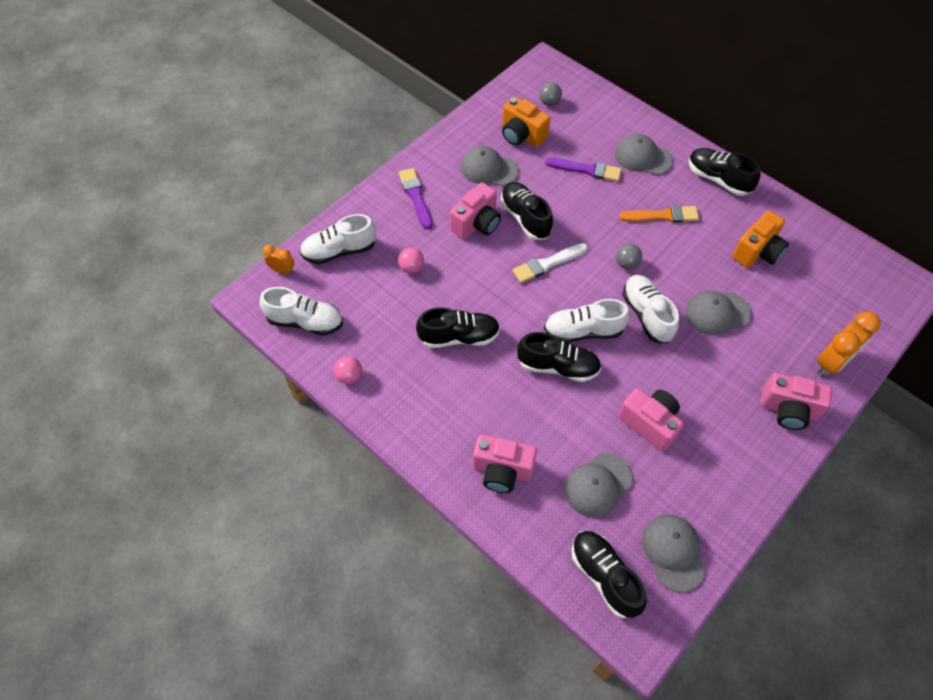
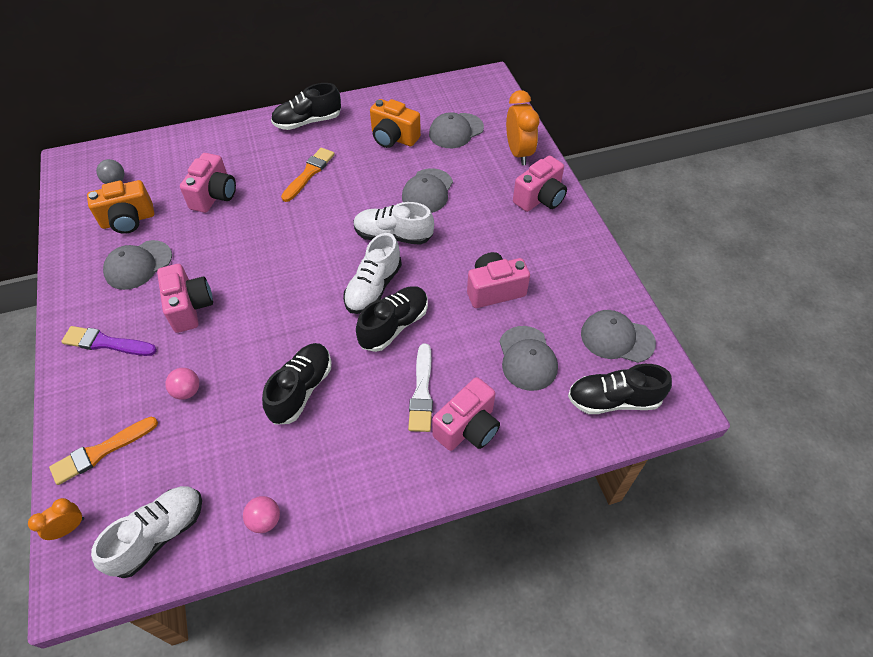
camera: 60 degrees left, 5 degrees down
(339, 251) = (101, 451): white shoe -> orange brush
(525, 218) = (220, 266): black shoe -> none
(547, 264) = (284, 276): white brush -> white brush (422, 392)
(586, 170) = (214, 196): purple brush -> pink camera
(626, 264) = (333, 221): grey ball -> none
(643, 157) = (240, 153): grey cap -> grey cap (456, 131)
(757, 252) = (393, 138): orange camera -> orange camera turned 135 degrees clockwise

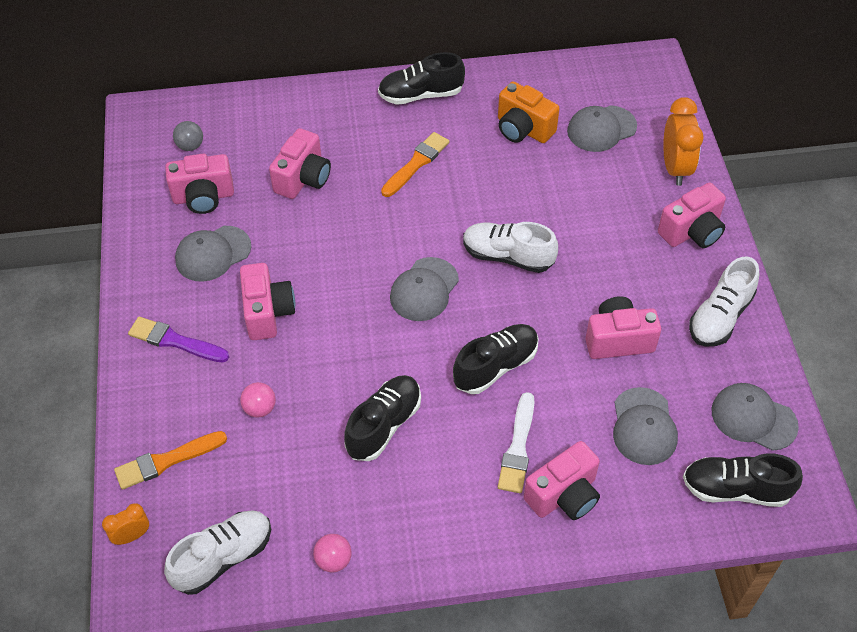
camera: 10 degrees right, 0 degrees up
(128, 220) = (203, 197): orange camera -> pink camera
(373, 287) = (477, 317): white shoe -> white shoe (720, 317)
(427, 191) = (555, 205): grey cap -> grey cap (424, 289)

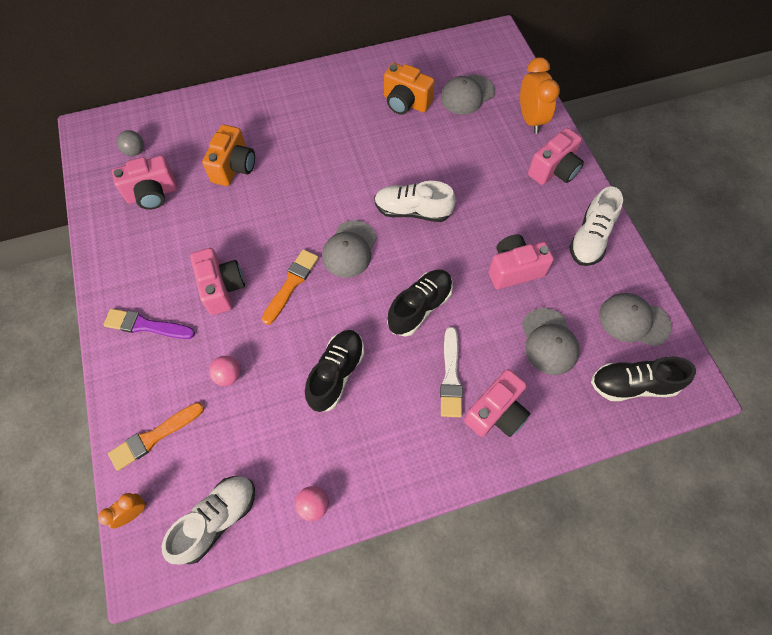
camera: 10 degrees left, 10 degrees up
(213, 254) = (167, 243): grey cap -> none
(303, 178) = (234, 167): pink camera -> orange camera
(416, 163) = (325, 142): orange brush -> orange brush (291, 284)
(421, 95) = (319, 84): black shoe -> none

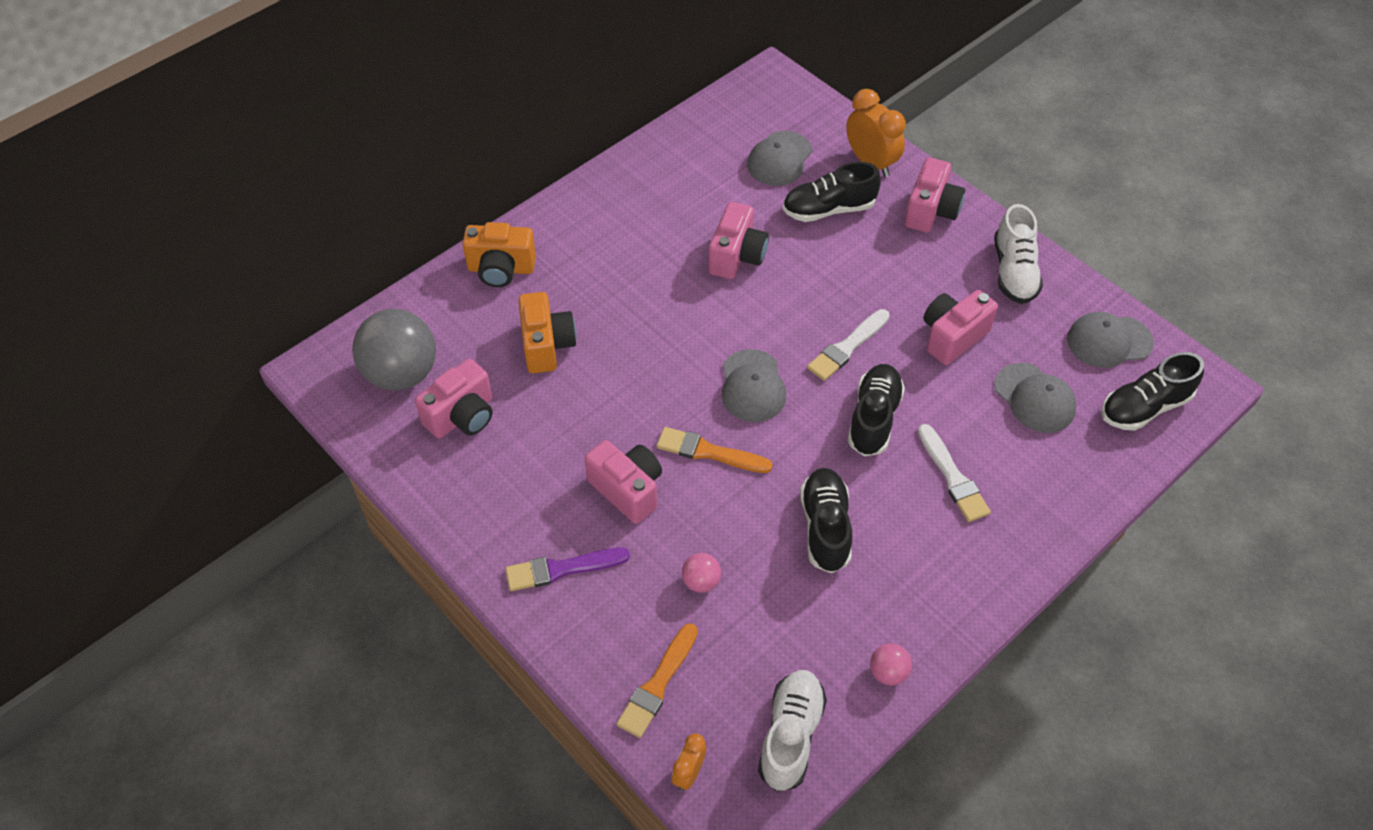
camera: 25 degrees left, 10 degrees down
(135, 151) = (401, 374): grey ball -> grey ball, size x2.27
(291, 284) = (709, 452): orange brush -> orange brush turned 75 degrees counterclockwise
(405, 103) = (711, 193): orange camera -> orange camera (501, 269)
(412, 211) = (799, 315): white shoe -> none
(432, 247) = (847, 347): none -> white brush
(480, 142) = (828, 209): none -> black shoe
(496, 413) = (1023, 494): pink camera -> pink camera (737, 256)

